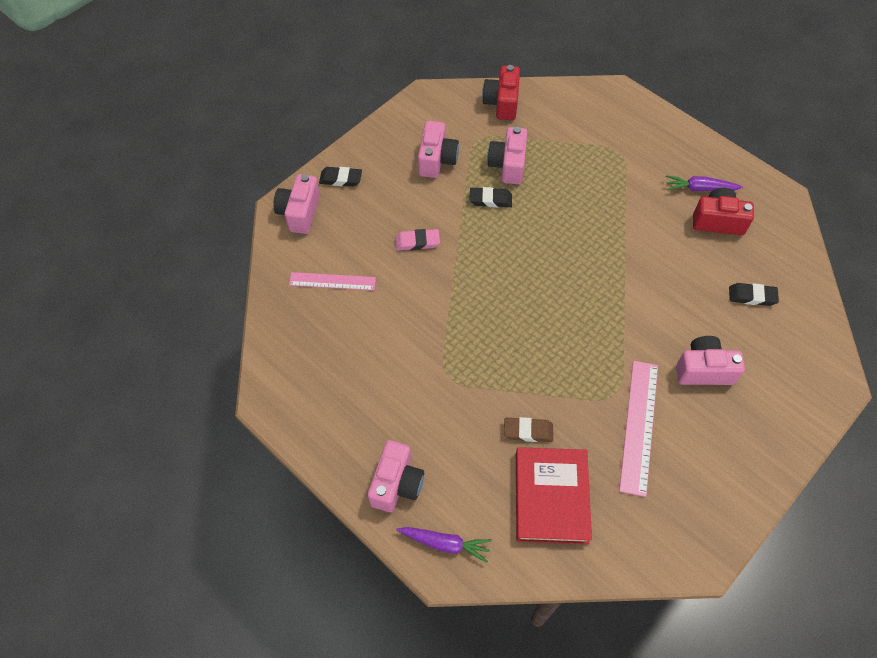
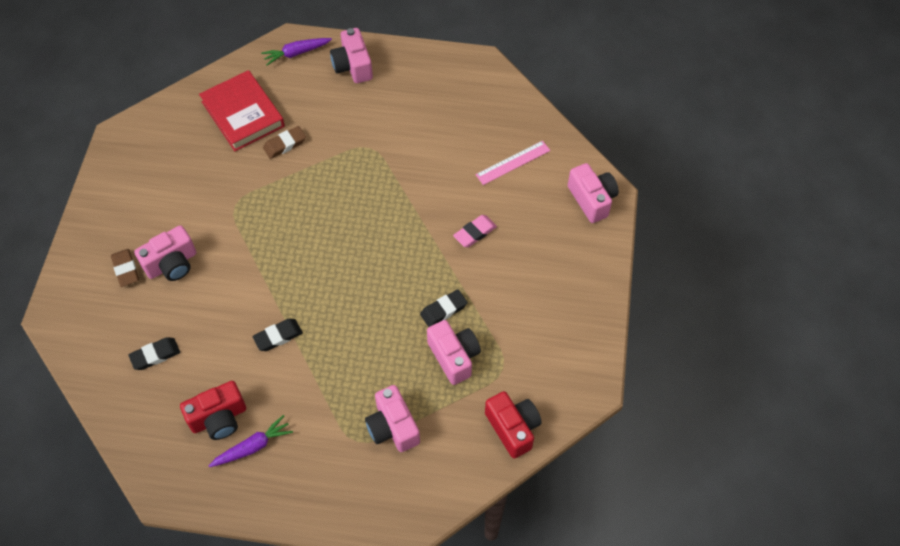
camera: 145 degrees right, 0 degrees up
(340, 179) = (588, 249): black eraser -> black eraser (278, 336)
(436, 160) = (523, 321): pink camera -> pink camera (393, 427)
(639, 426) = (204, 193): pink ruler -> none
(751, 390) = (125, 269): none -> brown eraser

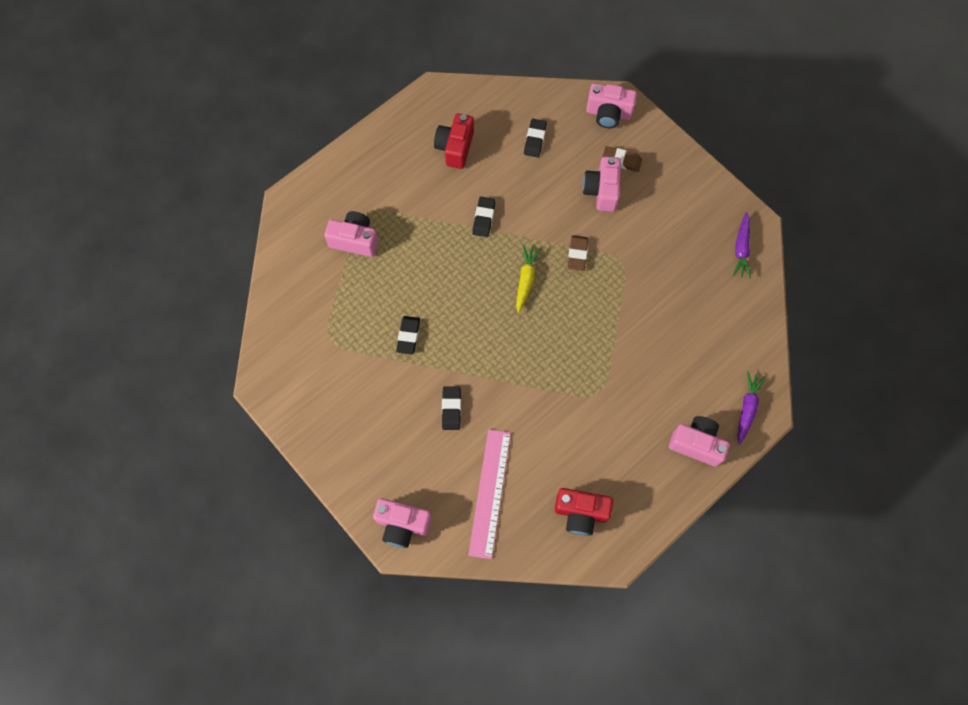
camera: 130 degrees right, 10 degrees up
(243, 114) = (709, 323): red book -> none
(253, 447) = (418, 154): purple carrot -> purple carrot (741, 249)
(285, 144) = (652, 333): brown eraser -> brown eraser (577, 254)
(312, 261) = (526, 280): none -> yellow carrot
(454, 357) = (367, 315): pink camera -> pink camera (608, 113)
(475, 233) = (451, 409): pink eraser -> black eraser
(513, 163) = (489, 492): pink ruler -> pink ruler, size x1.53
(513, 428) = (284, 311): red camera -> red camera (580, 513)

